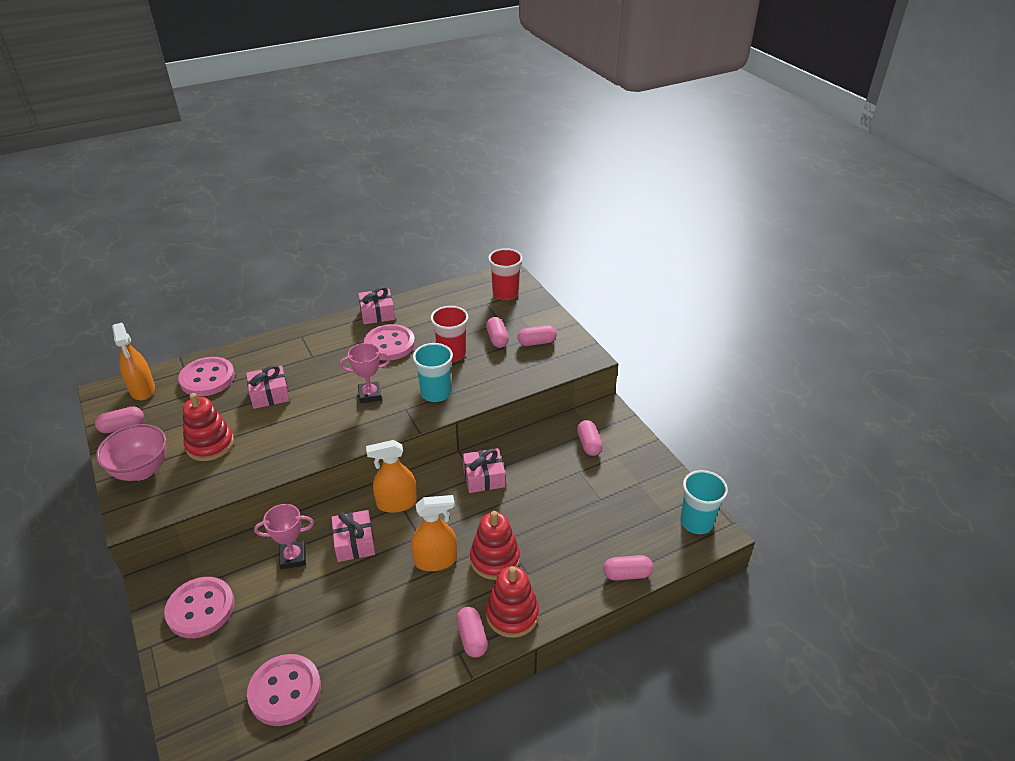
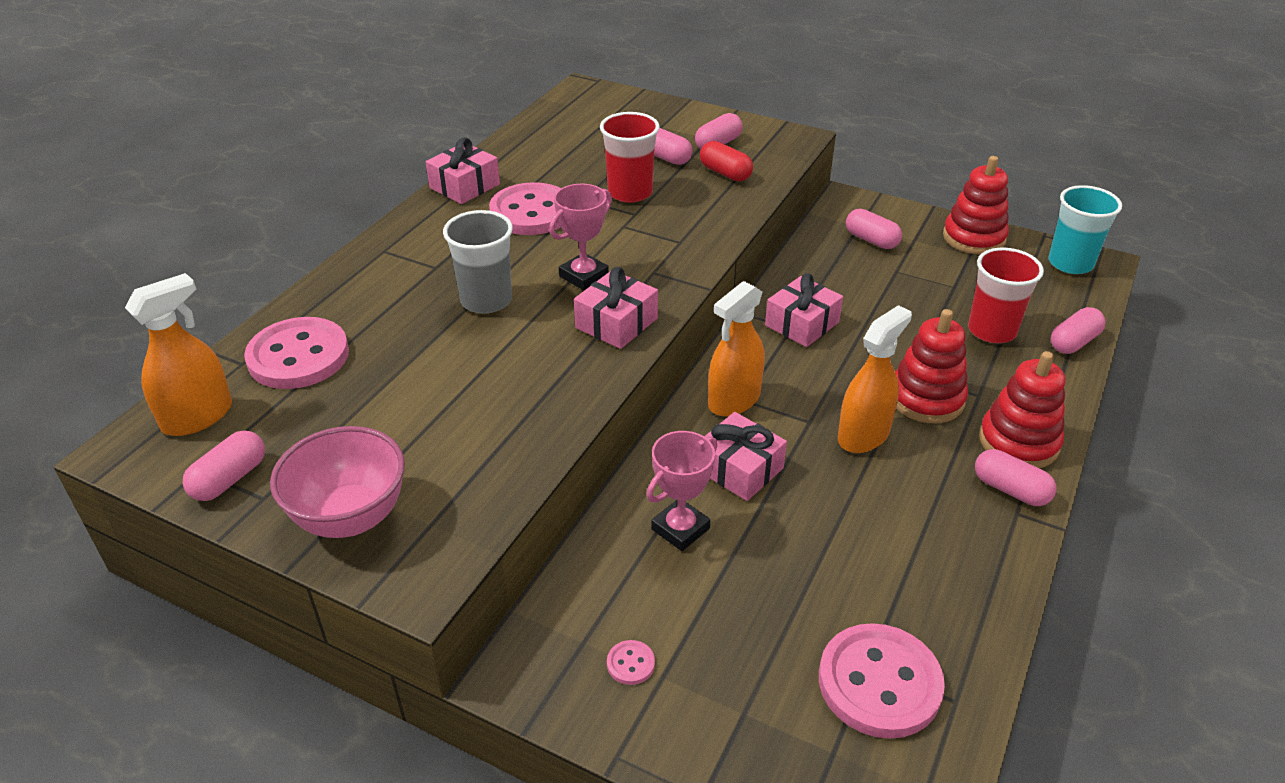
camera: 35 degrees left, 0 degrees up
(142, 390) = (197, 417): orange spray bottle -> orange spray bottle turned 75 degrees counterclockwise
(200, 609) = (630, 663): pink button -> pink button, size x0.40
(210, 444) = (422, 432): red stacking toy -> red stacking toy (974, 238)
(270, 394) = (433, 334): pink gift -> pink gift (616, 323)
(312, 387) = (486, 300): none -> grey cup
(435, 393) = (669, 240): turquoise cup -> none
(505, 293) = (609, 109): red cup -> red cup (992, 330)
(517, 364) = (725, 173): none -> red capsule

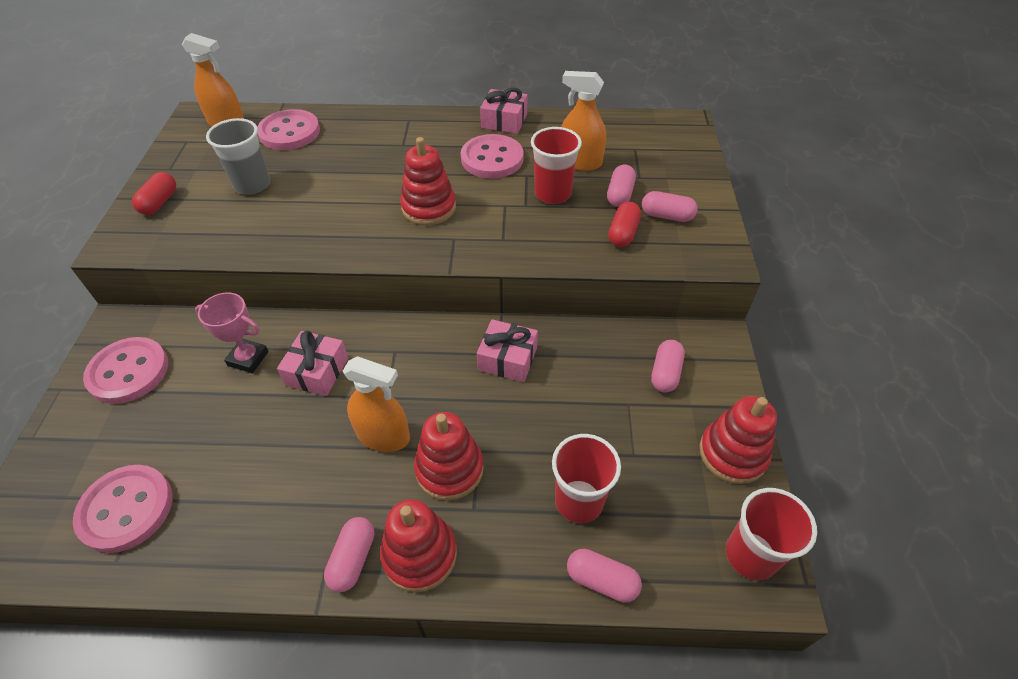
camera: 65 degrees right, 10 degrees up
(229, 479) = (181, 153): pink capsule -> none
(350, 517) = (159, 202): pink bowl -> red capsule
(486, 300) = (377, 177): grey cup -> grey cup (252, 184)
(584, 276) = (429, 208): pink trophy -> red stacking toy
(616, 323) = (381, 240): pink gift -> none
(630, 663) = (128, 372): pink button -> pink button, size x2.48
(734, 400) = (391, 346): orange spray bottle -> orange spray bottle (580, 162)
(1070, 263) = (751, 555): turquoise cup -> red cup

